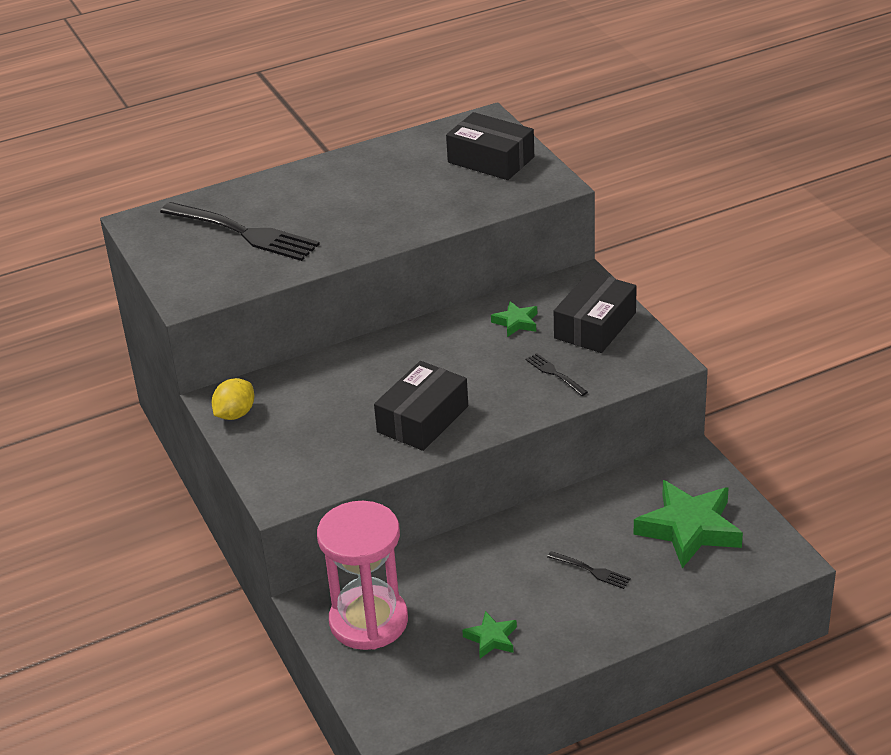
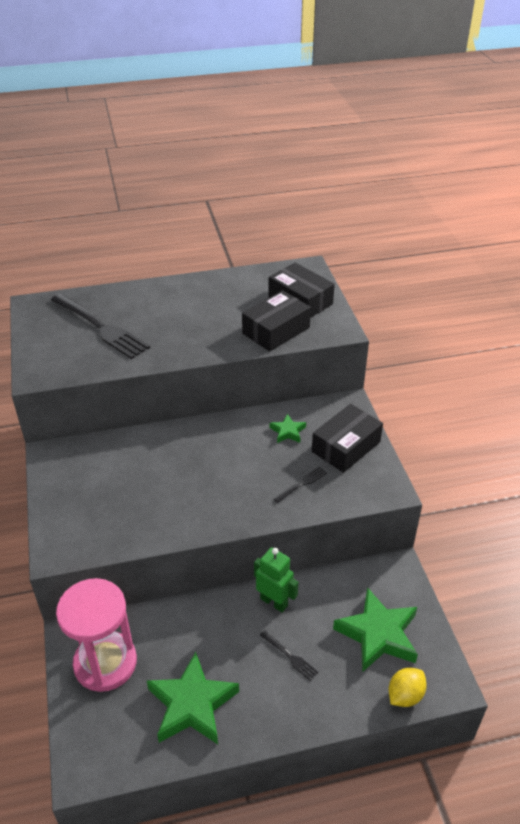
camera: 10 degrees right, 5 degrees up
(235, 414) = (56, 468): yellow lemon -> yellow lemon (405, 695)
(422, 419) = (189, 503): black box -> black box (276, 330)
(491, 638) = (192, 704): green star -> green star, size x2.06
(552, 522) = (274, 602): none -> green robot
(554, 374) = (302, 484): black fork -> black fork turned 75 degrees clockwise

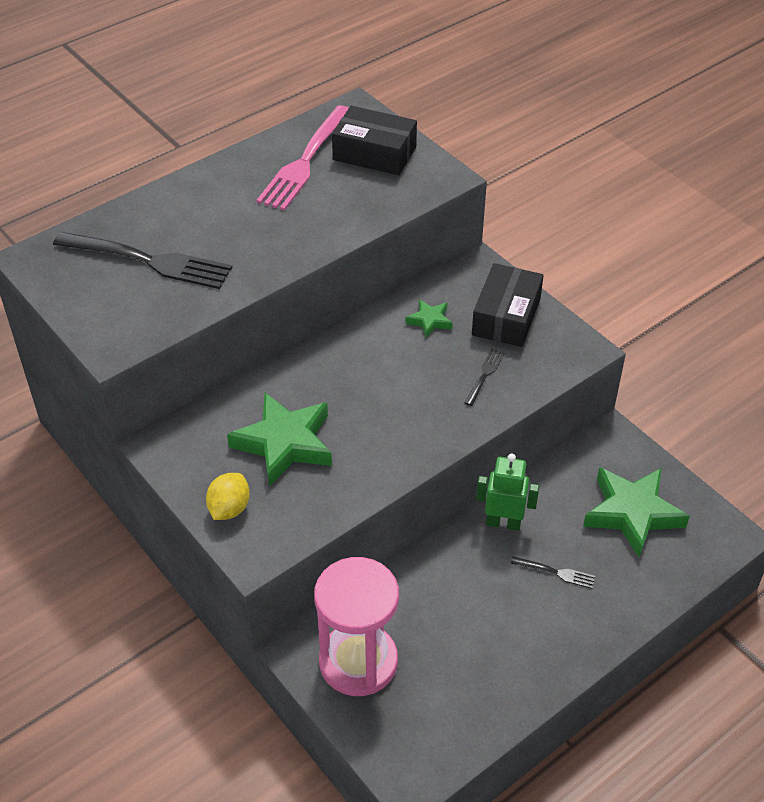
camera: 25 degrees left, 5 degrees up
(192, 704) = (484, 664): green star -> green star (284, 443)
(249, 293) = (305, 161): none -> pink fork
(276, 330) = (371, 200): black box -> none
(405, 695) = (694, 563): yellow lemon -> yellow lemon (229, 508)

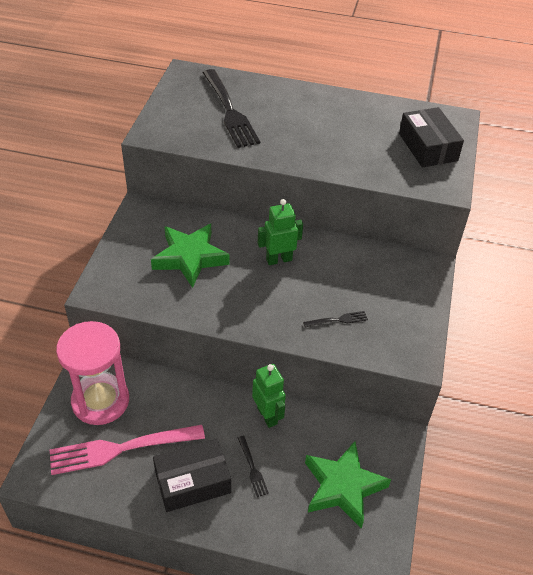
camera: 50 degrees right, 0 degrees up
(229, 508) = (121, 262): yellow lemon -> none
(305, 161) = (383, 124): pink fork -> pink fork (121, 449)
(360, 372) = (279, 259): none -> green robot
(429, 321) = (355, 268): green star -> none
(506, 316) = (401, 303): black box -> black box (192, 482)

